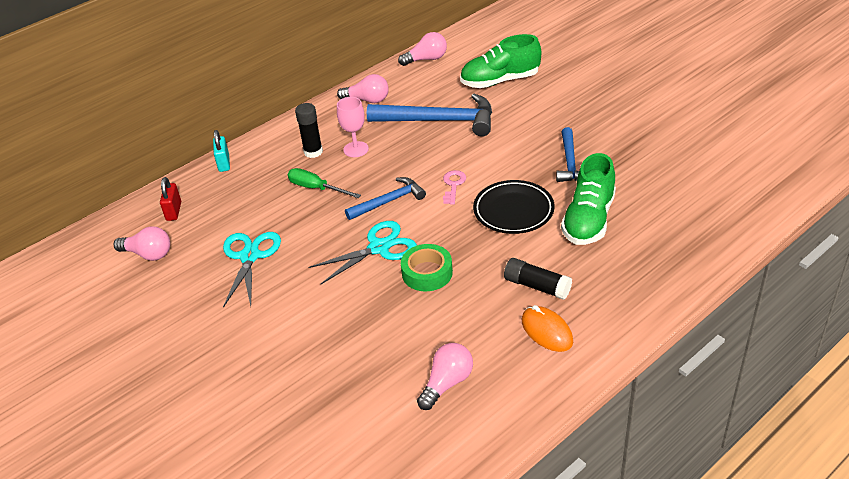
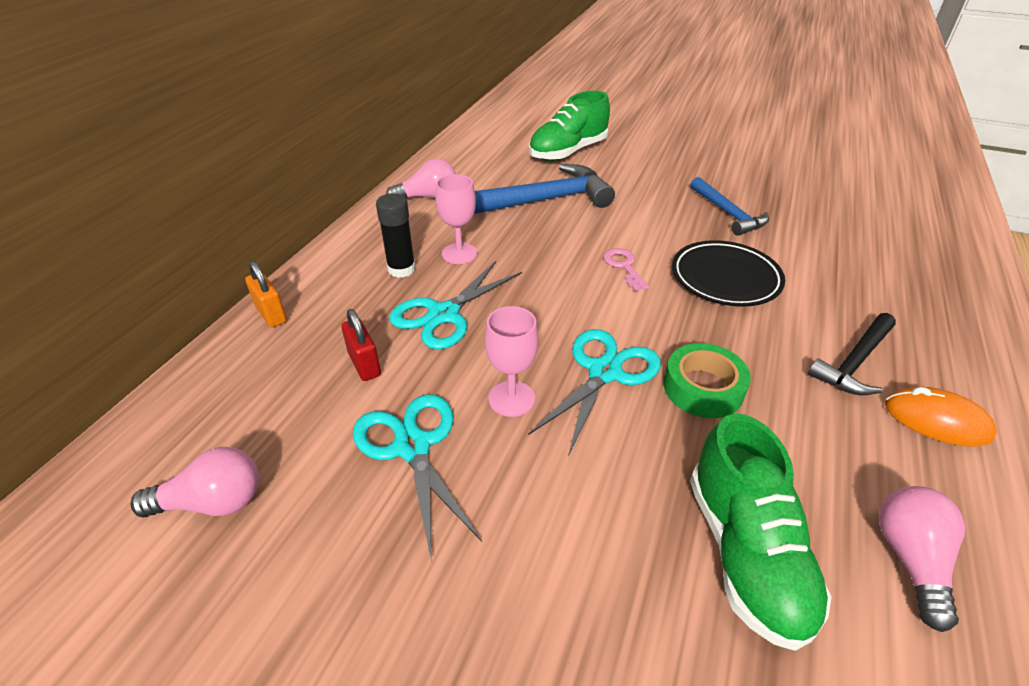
camera: 30 degrees left, 0 degrees up
(174, 211) = (223, 409): red padlock -> red padlock (364, 364)
(224, 163) = (271, 314): turquoise padlock -> orange padlock
(316, 188) = (443, 314): green screwdriver -> turquoise scissors
(316, 247) = (511, 399): none -> pink goblet
(389, 201) = (561, 306): blue hammer -> none
(426, 59) = (465, 146): pink light bulb -> none
(537, 286) = (854, 362): black glue stick -> black hammer
(589, 220) = (817, 267): green shoe -> green shoe (745, 553)

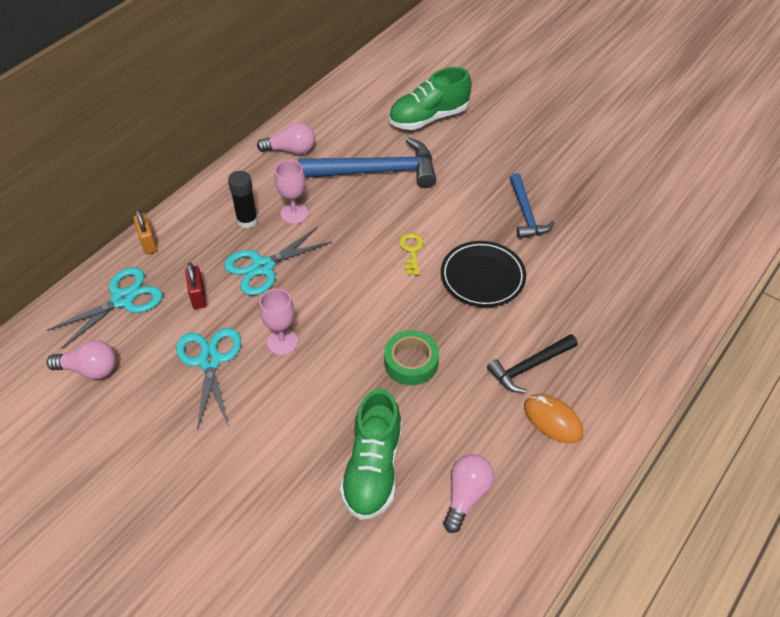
camera: 15 degrees right, 10 degrees up
(604, 372) = (351, 336): turquoise scissors -> turquoise scissors (123, 299)
(624, 267) = (411, 251): pink key -> yellow key

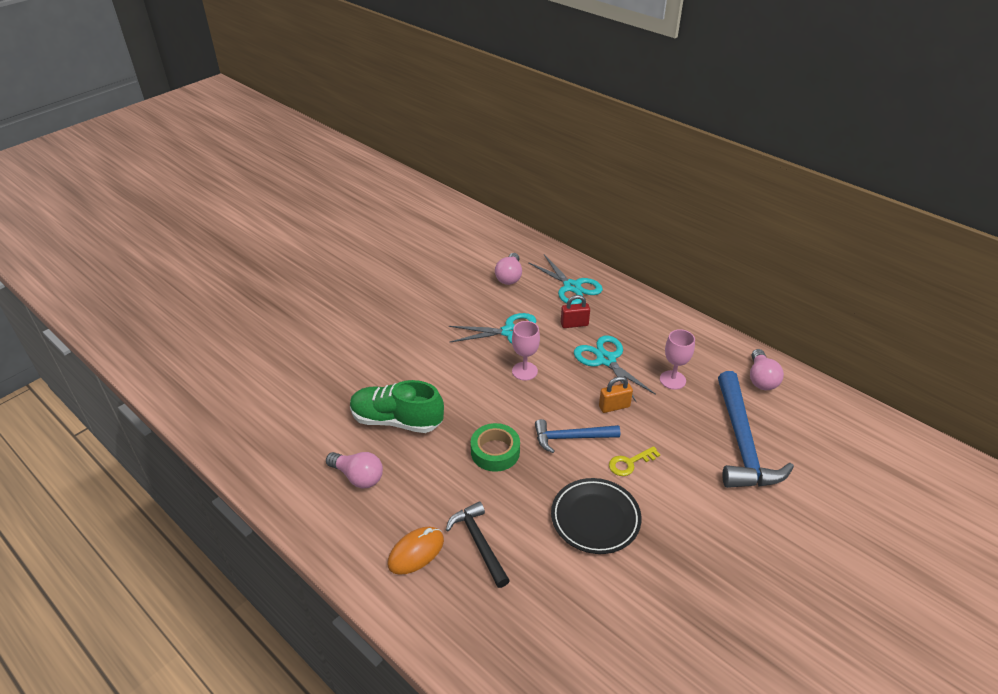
camera: 95 degrees right, 10 degrees down
(148, 243) = (630, 296): orange padlock -> orange padlock (614, 406)
(247, 220) = (661, 350): black glue stick -> none
(411, 251) = (630, 463): yellow key -> yellow key turned 150 degrees clockwise
(428, 118) = (846, 496): green shoe -> none
(526, 214) = (694, 574): blue hammer -> blue hammer (571, 437)

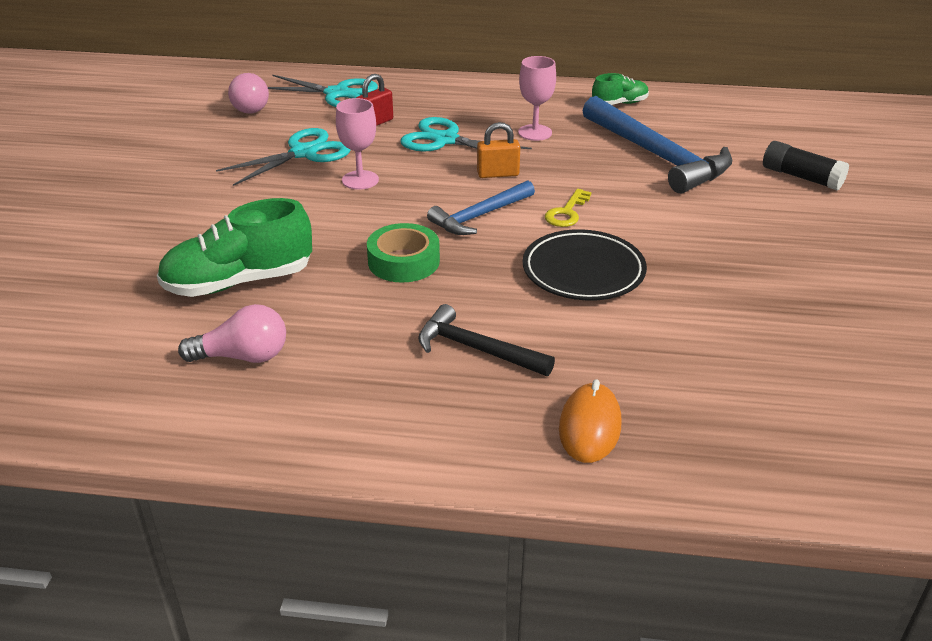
camera: 35 degrees left, 5 degrees down
(416, 552) = (406, 393): orange mouse -> orange mouse (590, 427)
(614, 406) = (498, 174): orange padlock -> orange padlock turned 45 degrees clockwise
(761, 379) = (619, 103): pink light bulb -> green shoe
(838, 517) = (801, 177): none -> black glue stick

